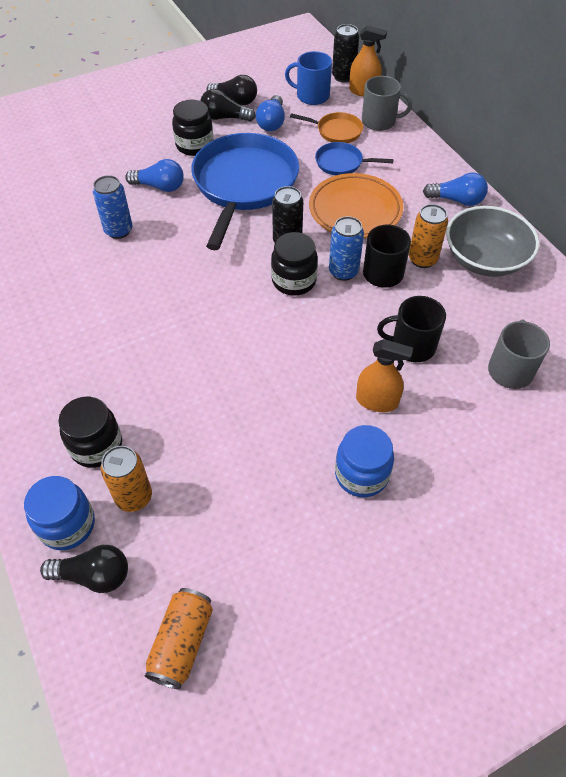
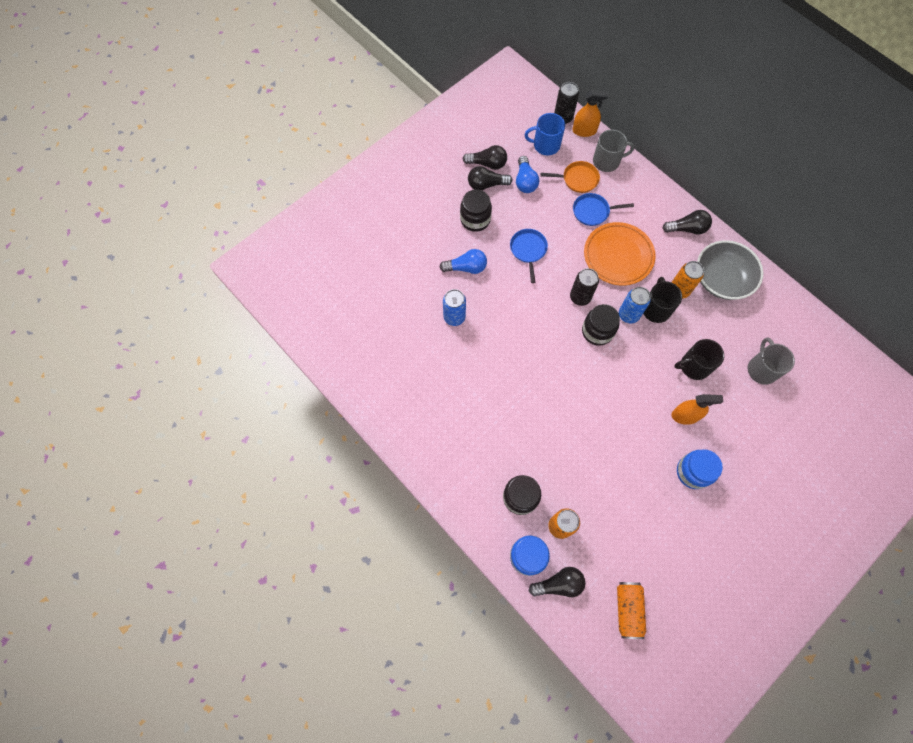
camera: 15 degrees left, 15 degrees up
(244, 184) = (528, 250): blue pan -> blue pan, size x0.45
(457, 200) = (687, 229): blue light bulb -> black light bulb

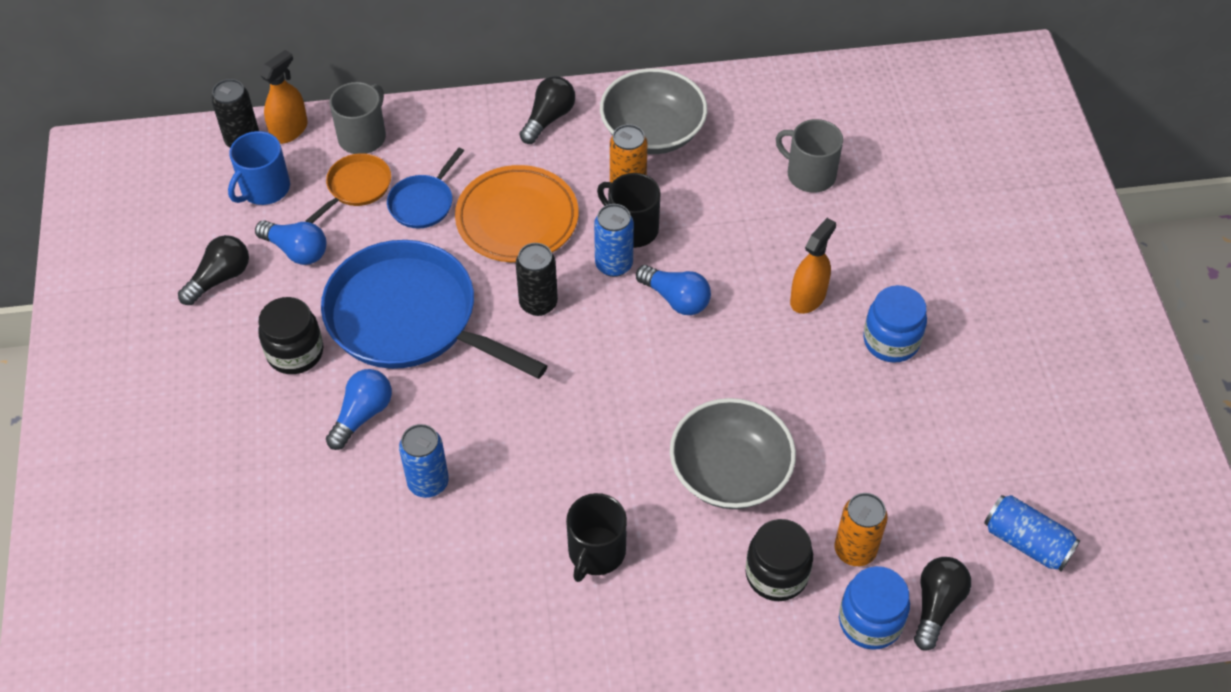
camera: 55 degrees left, 15 degrees down
(486, 184) = (252, 301): black light bulb -> none
(528, 250) = (408, 318): blue pan -> blue pan, size x2.20
(557, 442) = (730, 472): none -> grey bowl
(597, 331) = (607, 316): black jar -> none
(628, 609) = (1026, 542): orange can -> blue can
(632, 355) = (676, 299): none -> blue light bulb
(694, 366) = (747, 242): black mug -> black mug (596, 552)

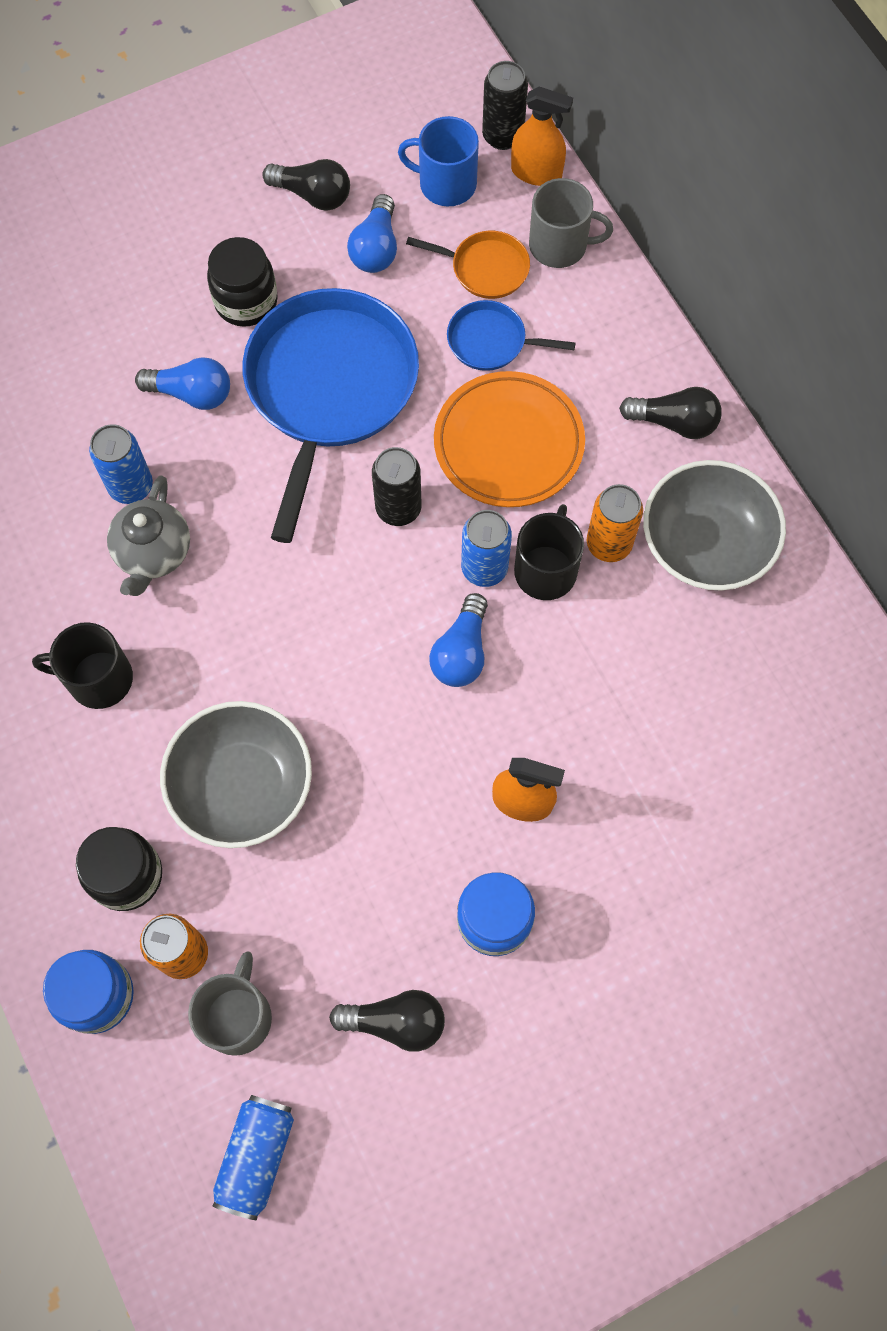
camera: 70 degrees right, 15 degrees up
(498, 482) = (153, 553): none -> grey teapot
(810, 174) = (720, 749): grey mug -> grey mug (237, 1016)
(936, 606) = (138, 1067): black light bulb -> black light bulb (396, 1022)

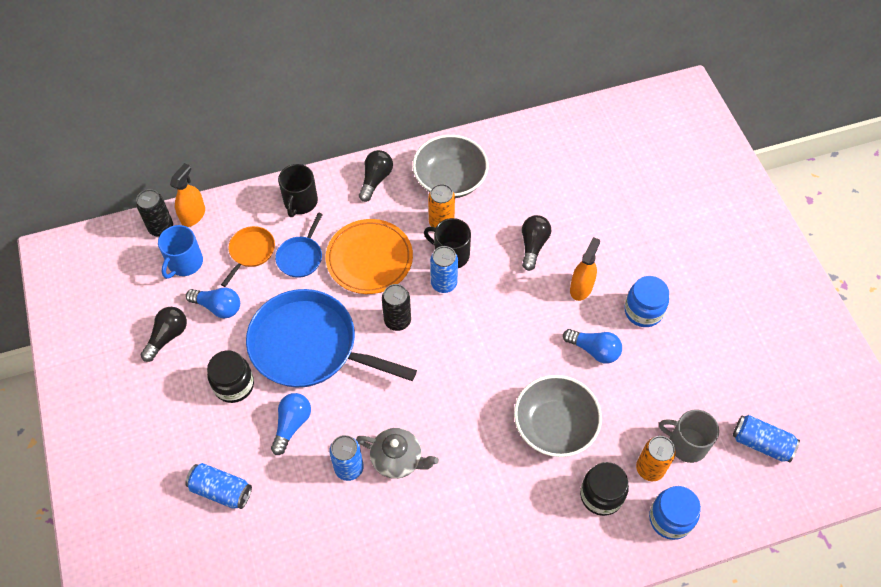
camera: 80 degrees left, 10 degrees down
(77, 326) = (221, 490): none -> blue can
(98, 679) = (476, 500): black mug -> black mug (300, 202)
(396, 1022) = (694, 365): black light bulb -> black light bulb (533, 245)
(461, 652) = (492, 303): blue light bulb -> blue light bulb (594, 350)
(559, 245) = (247, 212): grey mug -> none

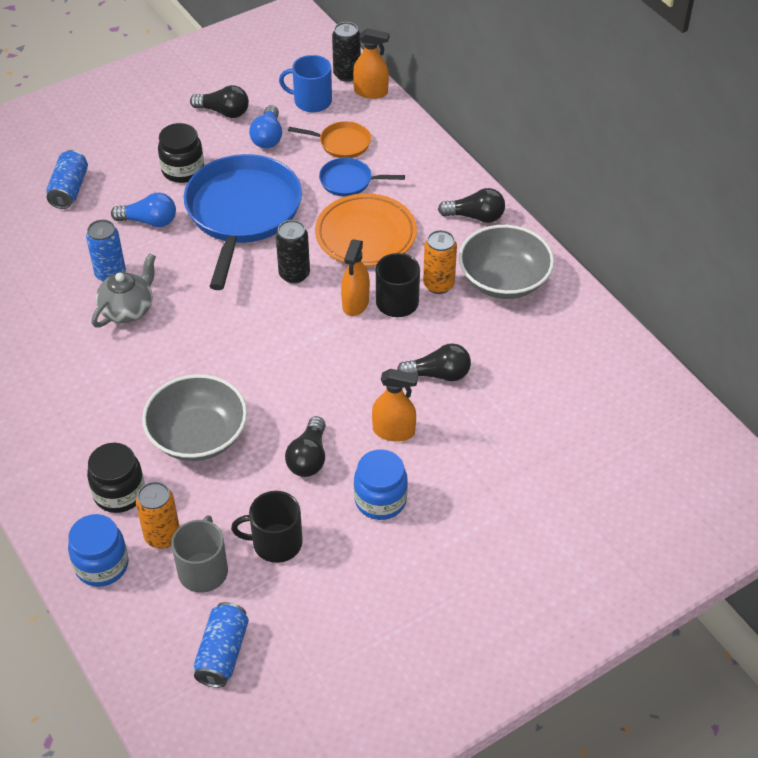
camera: 75 degrees right, 10 degrees down
(300, 202) = (419, 164): black mug -> black mug (276, 543)
(397, 459) = (128, 309): grey teapot -> grey teapot turned 150 degrees counterclockwise
(444, 283) = (355, 303): blue can -> orange spray bottle
(594, 350) = (308, 458): blue light bulb -> black light bulb

